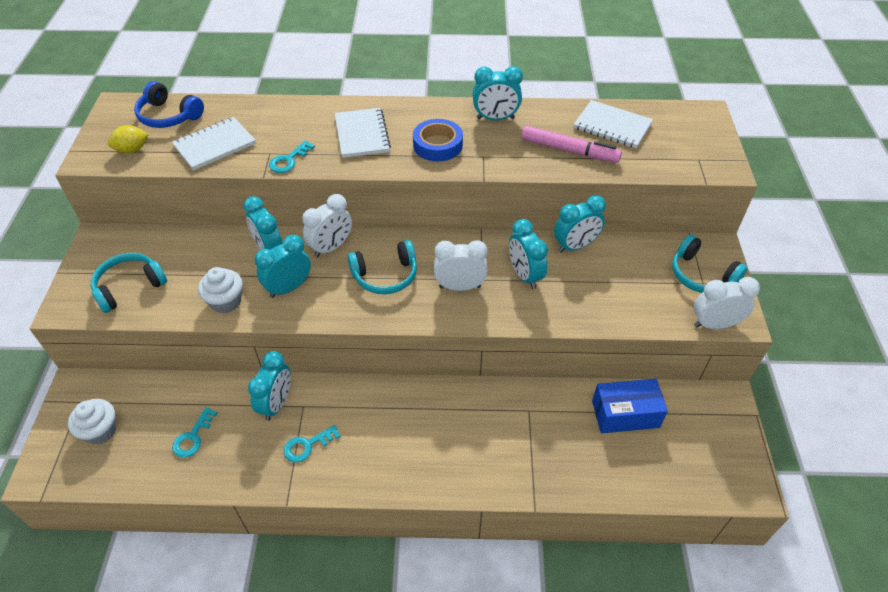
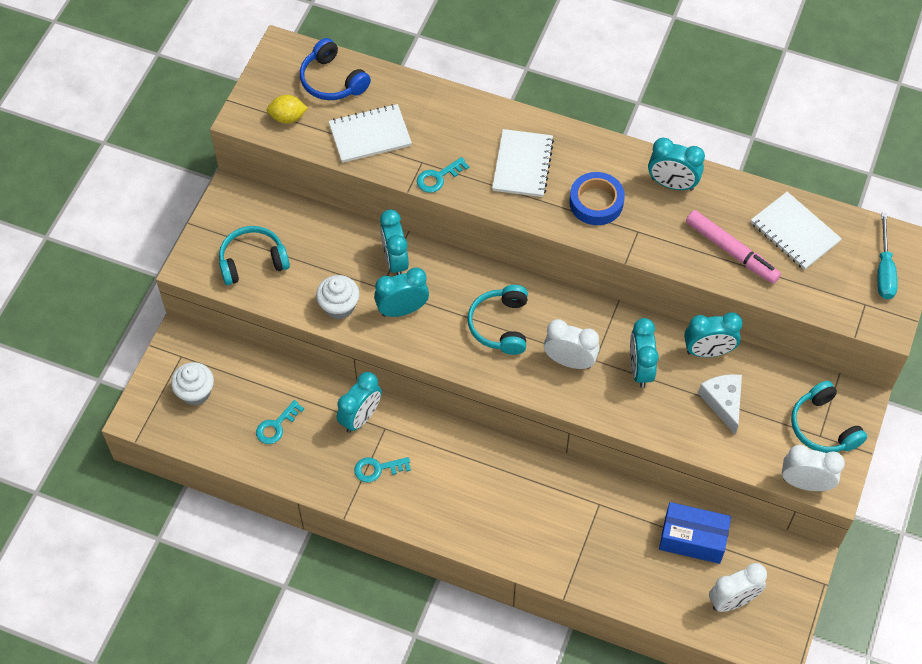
camera: 20 degrees right, 10 degrees up
(331, 247) = (457, 275): white clock -> white clock (732, 601)
(385, 275) = (500, 325): turquoise headphones -> turquoise headphones turned 90 degrees clockwise
(609, 281) = (723, 402): none -> white cheese
(697, 133) = (884, 270): none -> turquoise screwdriver

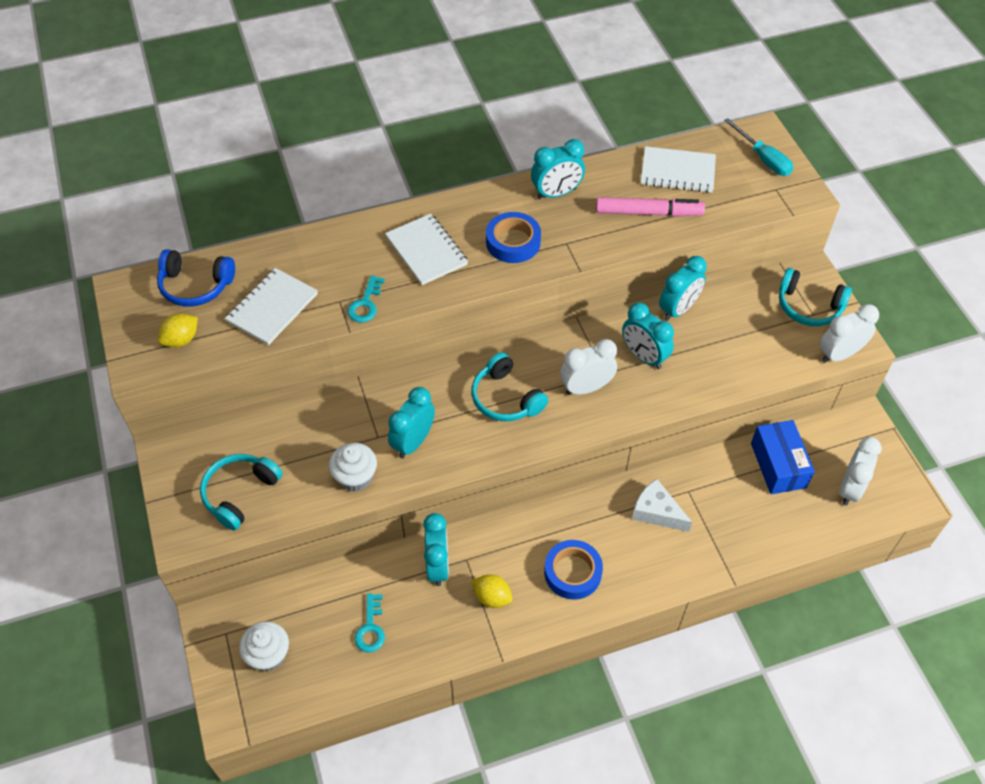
camera: 40 degrees left, 5 degrees down
(377, 469) = (492, 597): turquoise key -> yellow lemon
(395, 261) = (369, 407): turquoise clock -> none
(451, 496) = (572, 572): none -> blue tape
(692, 539) = (778, 465): blue box -> blue box turned 75 degrees counterclockwise
(723, 402) = (726, 338): white cheese -> white cheese (656, 512)

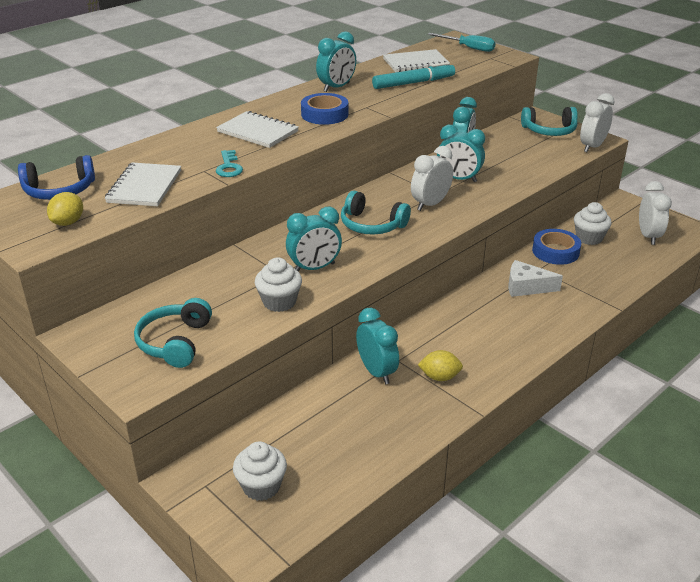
camera: 25 degrees left, 20 degrees down
(370, 628) = (347, 433): turquoise key -> none
(413, 442) = (314, 268): turquoise clock -> turquoise clock turned 120 degrees counterclockwise
(572, 572) = (493, 341): blue tape -> blue tape (555, 251)
(648, 213) = (413, 83): pink marker -> turquoise marker
(778, 465) = (589, 238): blue box -> white cupcake

